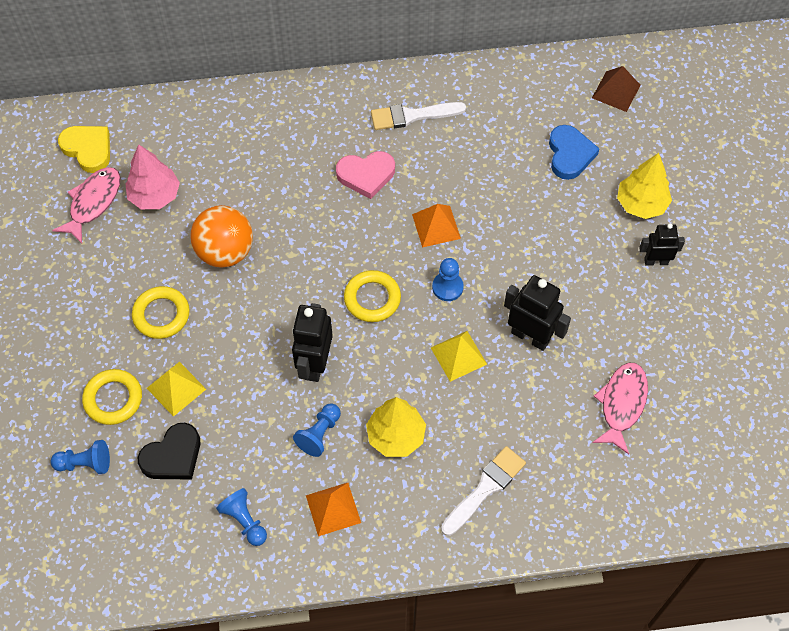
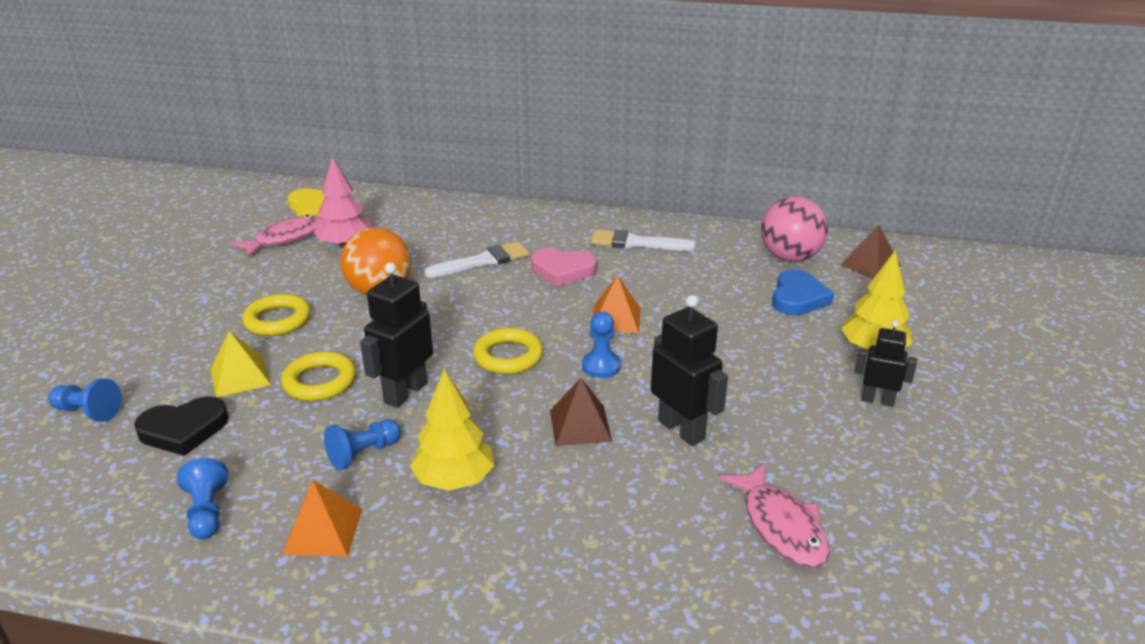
camera: 20 degrees right, 30 degrees down
(113, 399) = (169, 369): yellow ring -> yellow ring (319, 382)
(458, 356) = (580, 425): yellow pyramid -> brown pyramid
(485, 488) = (539, 566): white brush -> white brush (483, 261)
(548, 99) = (790, 257): none -> pink ball
(621, 404) = (781, 526): pink fish -> pink fish turned 120 degrees clockwise

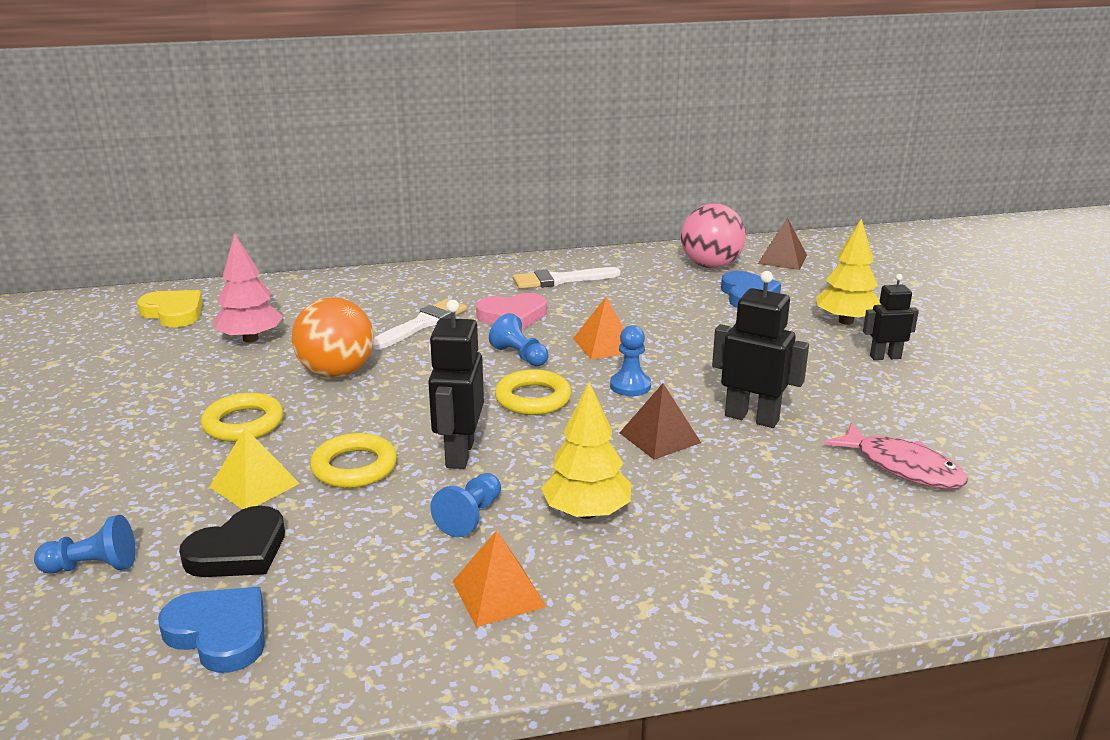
camera: 25 degrees left, 5 degrees down
(116, 494) = (219, 633): none -> blue heart
(207, 512) = (350, 616): blue pawn -> blue pawn (520, 356)
(286, 238) = (170, 346): pink fish -> none

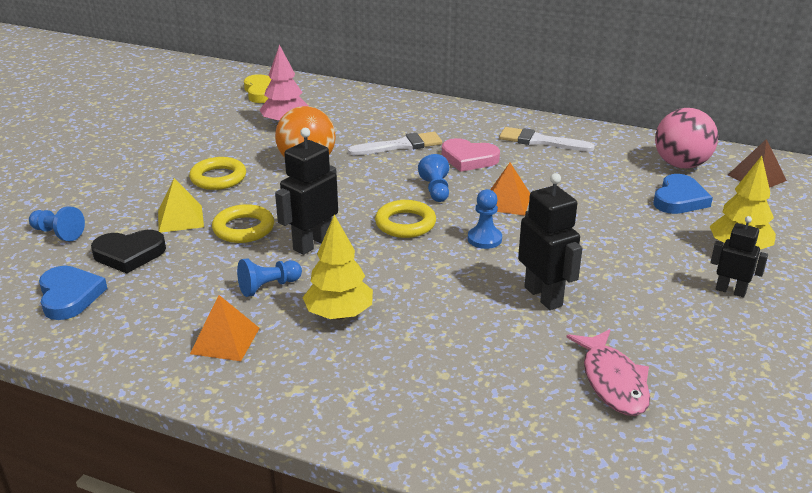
camera: 35 degrees right, 5 degrees up
(660, 437) = (455, 284): brown pyramid -> none

